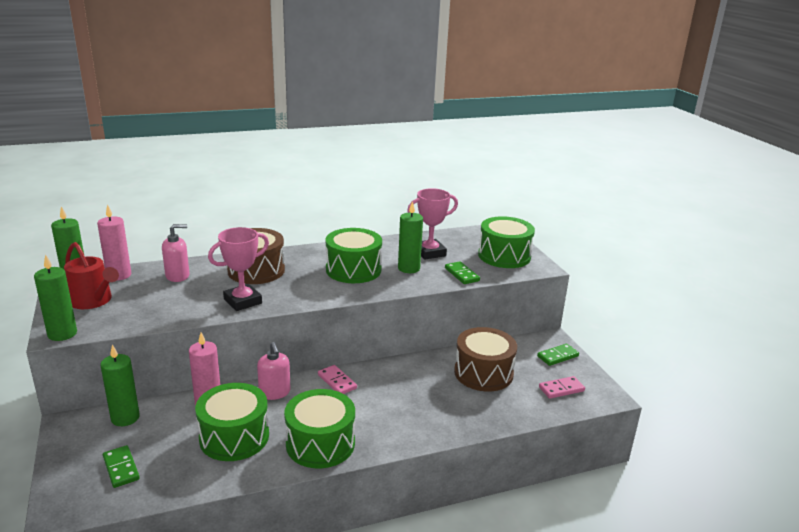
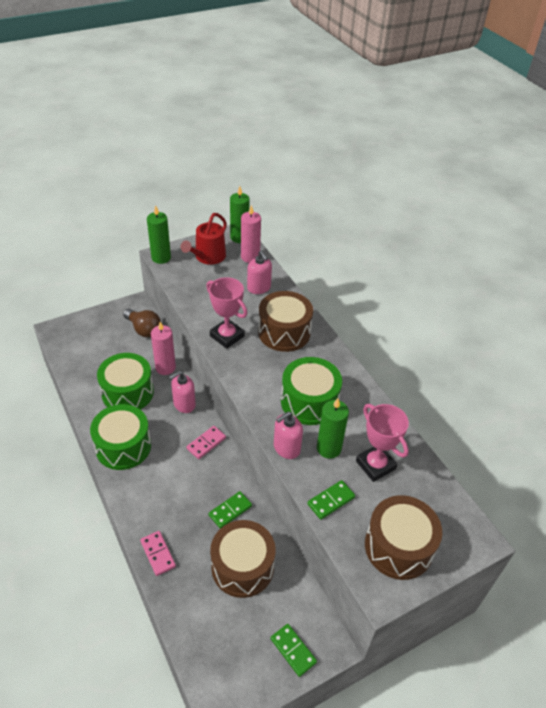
camera: 80 degrees right, 20 degrees up
(121, 468) = (93, 344): green domino -> green domino (230, 511)
(125, 418) = (144, 329): green candle -> brown light bulb
(403, 286) = (286, 448): none -> pink soap dispenser
(504, 256) = (398, 547): green drum -> brown drum
(561, 389) = (227, 650): pink domino -> pink domino (158, 554)

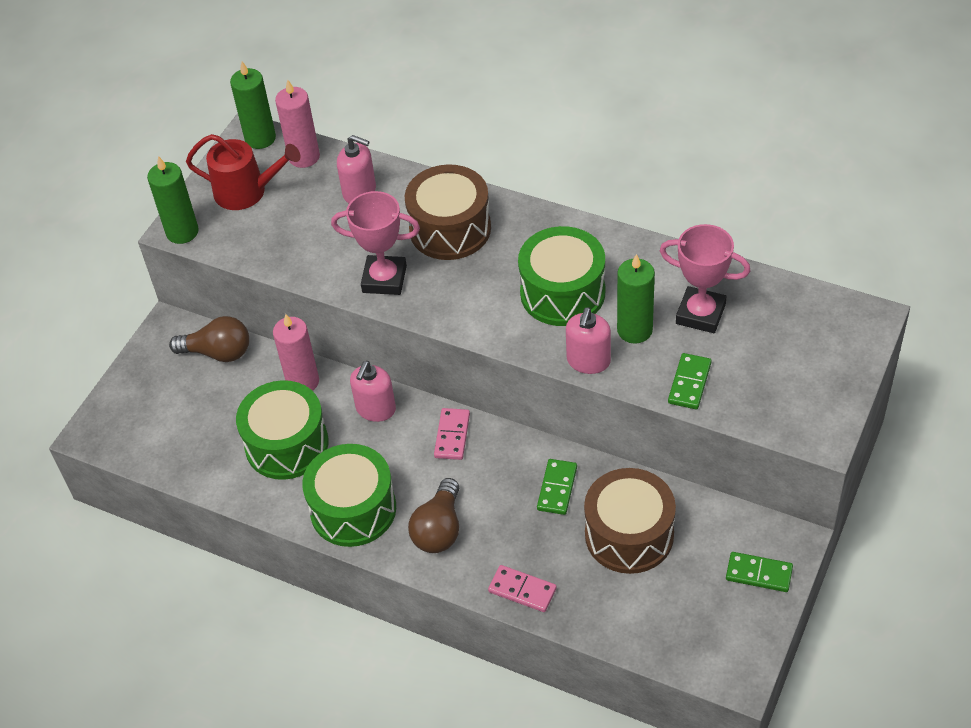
camera: 30 degrees left, 5 degrees up
(151, 487) = (439, 529): none -> brown light bulb
(208, 257) = (246, 191): red watering can -> red watering can turned 75 degrees counterclockwise
(398, 547) = (798, 381): brown drum -> none

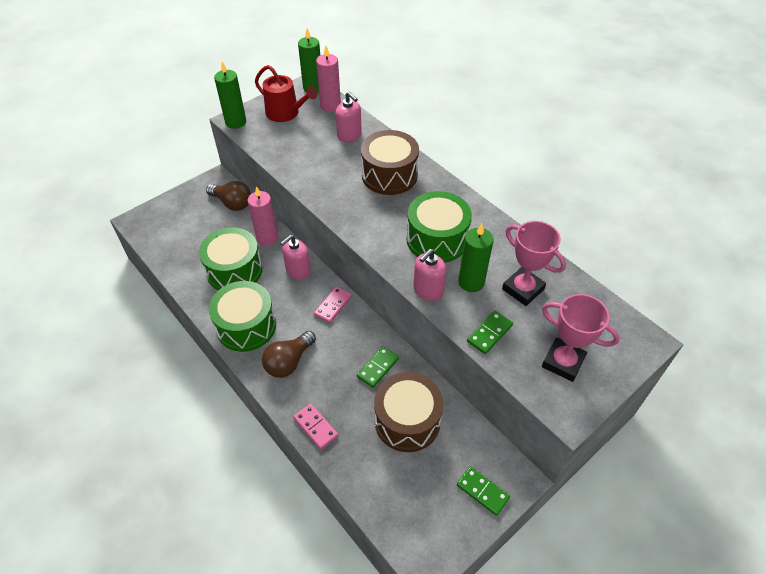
camera: 20 degrees right, 0 degrees up
(384, 279) = (331, 190): pink trophy -> pink trophy (563, 362)

